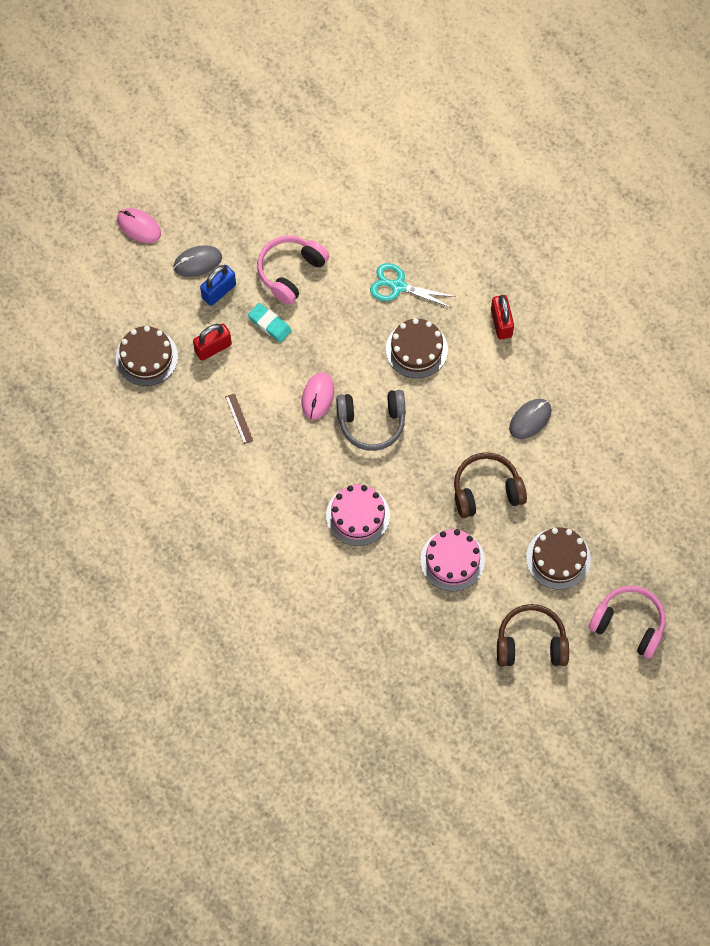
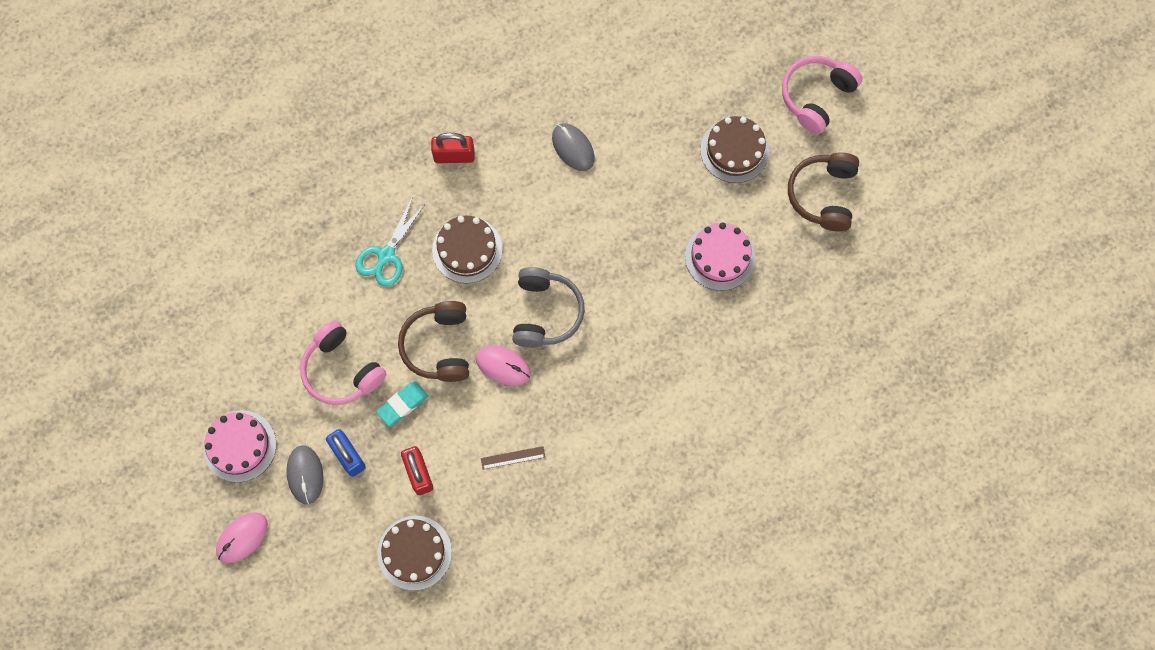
camera: 80 degrees left, 5 degrees up
(358, 515) = (652, 346): pink cake -> pink cake (239, 446)
(486, 490) = (646, 207): brown headphones -> brown headphones (438, 346)

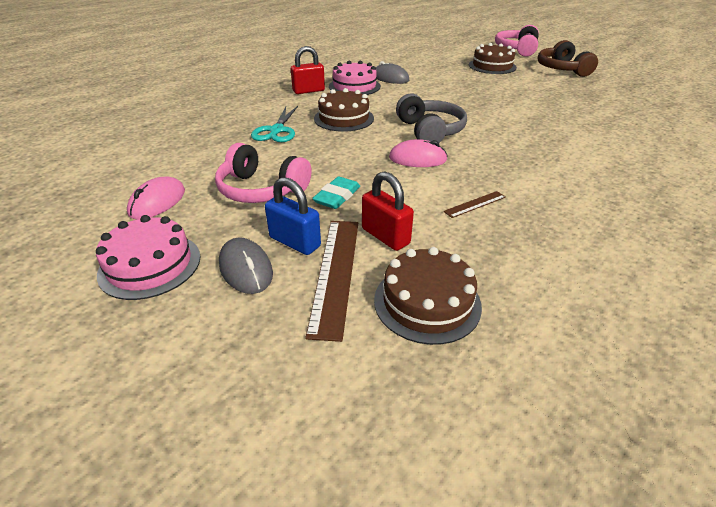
camera: 20 degrees left, 35 degrees down
(242, 537) = (165, 355): pink mouse -> pink mouse (157, 202)
(365, 502) = (335, 273): none -> brown ruler
(438, 346) = (351, 160): brown headphones -> none
(720, 257) = (529, 93): pink cake -> pink cake (354, 86)

